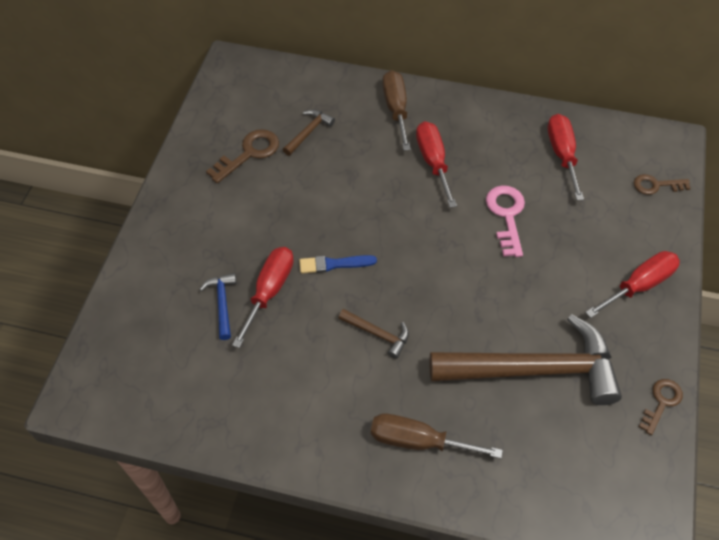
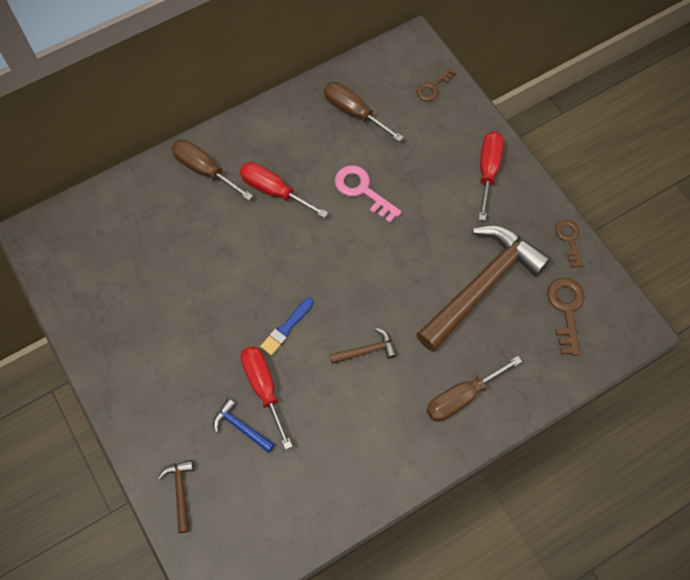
camera: 45 degrees left, 10 degrees up
(249, 153) = (132, 298): brown key -> brown key (566, 310)
(308, 132) = (159, 243): brown hammer -> brown hammer (180, 492)
(562, 154) = (353, 112): red screwdriver -> brown screwdriver

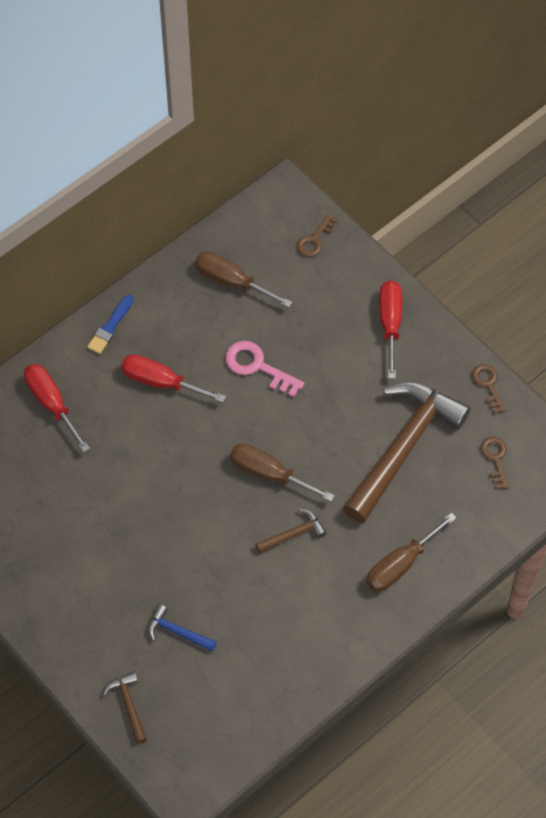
camera: 10 degrees left, 5 degrees down
(204, 170) = (79, 371): brown screwdriver -> brown screwdriver (269, 474)
(263, 388) = (193, 589): red screwdriver -> red screwdriver (51, 404)
(286, 328) = (204, 525): blue brush -> blue brush (110, 327)
(566, 310) = (495, 459): brown key -> brown key, size x0.66

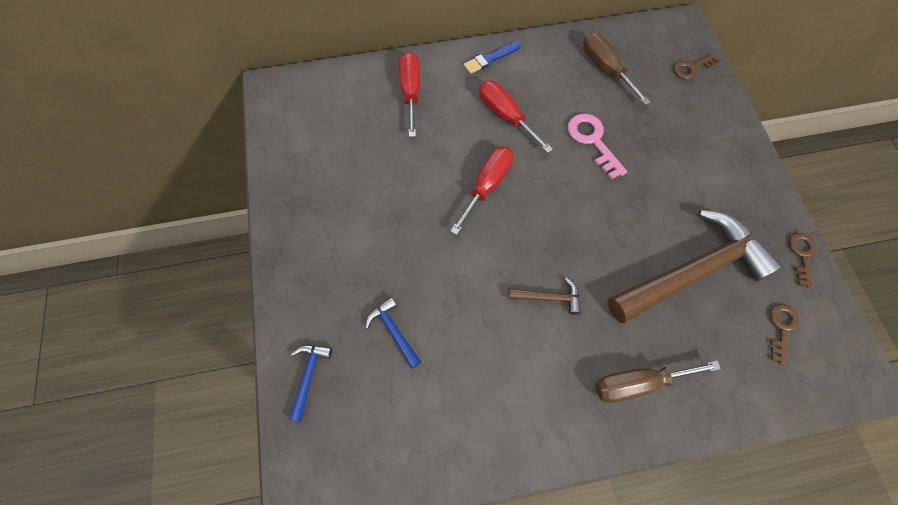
camera: 30 degrees right, 5 degrees up
(128, 705) = (308, 376): brown hammer -> blue hammer
(269, 474) = (555, 233): brown screwdriver -> none
(390, 324) = (728, 160): red screwdriver -> red screwdriver (487, 185)

